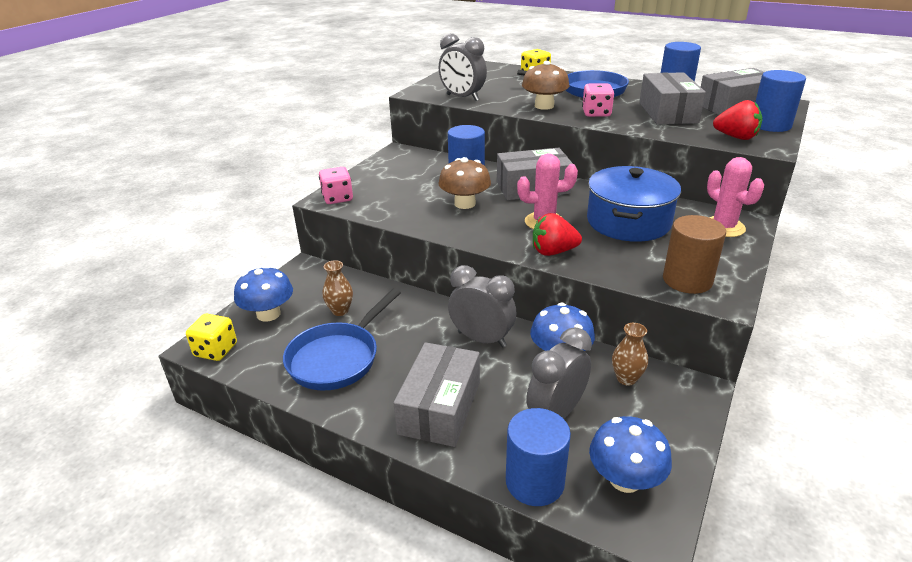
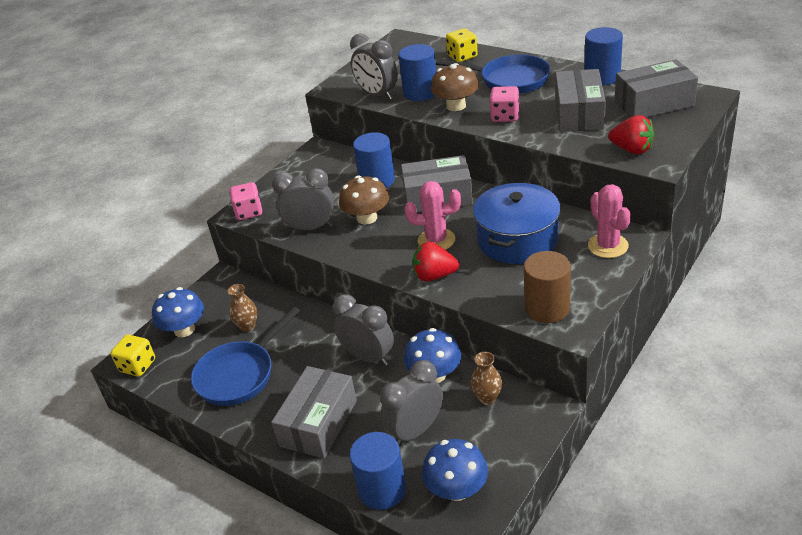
camera: 10 degrees right, 5 degrees up
(407, 211) = (310, 228): none -> grey clock
(770, 125) = (676, 131): blue cylinder -> blue cylinder (420, 93)

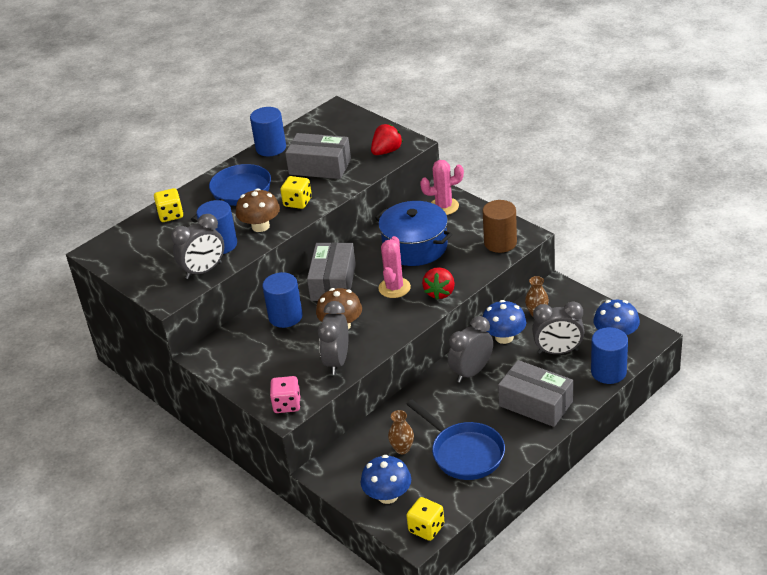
camera: 80 degrees left, 0 degrees up
(415, 431) = (558, 351): grey clock -> grey clock turned 60 degrees counterclockwise
(505, 116) = (297, 202): pink dice -> yellow dice
(654, 103) = (329, 132): grey box -> none

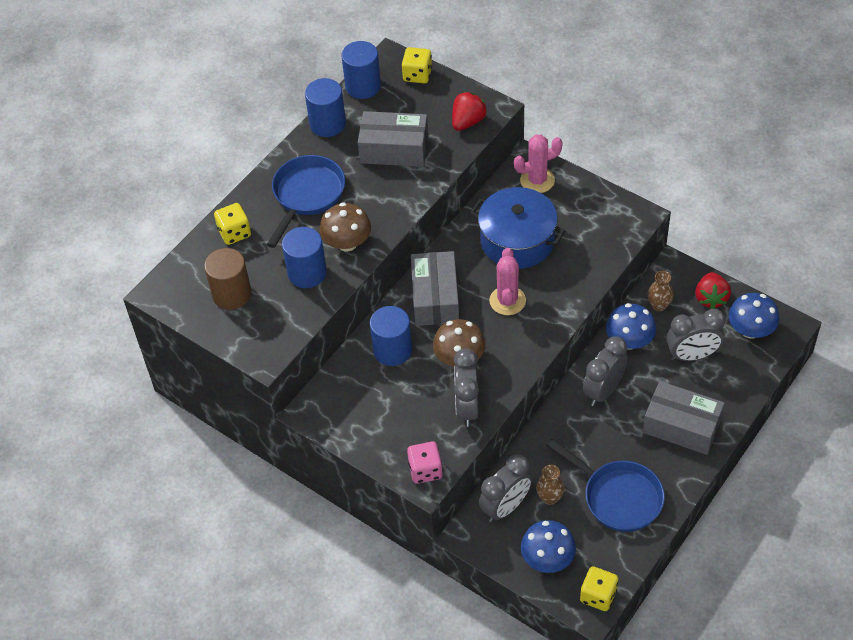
camera: 10 degrees left, 15 degrees up
(203, 271) = (298, 312): grey clock -> grey clock (505, 507)
(297, 202) = (381, 204): yellow dice -> yellow dice (417, 75)
(440, 292) = (560, 303): red strawberry -> red strawberry (711, 298)
(500, 243) = (613, 229): brown cylinder -> brown cylinder (231, 294)
(608, 372) = (751, 378): blue cylinder -> blue cylinder (363, 86)

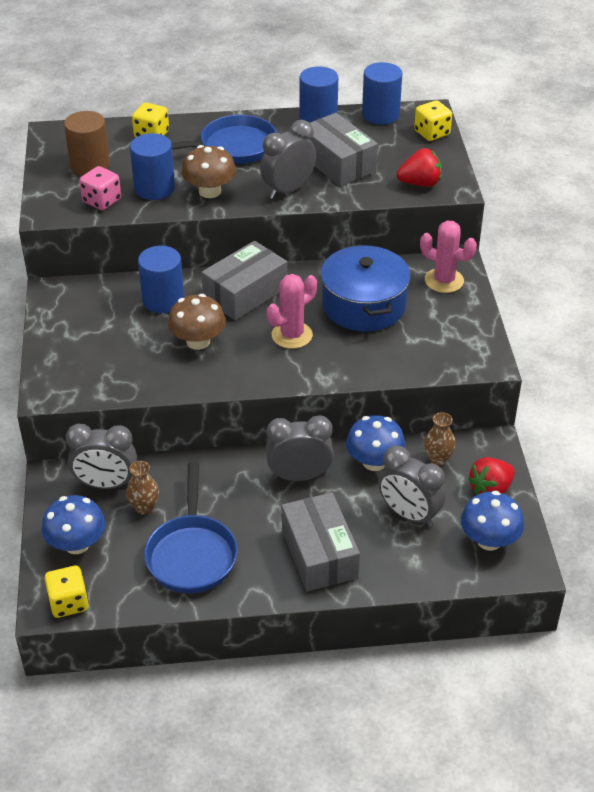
camera: 45 degrees right, 10 degrees down
(425, 470) = (58, 387): pink dice -> pink dice (102, 201)
(467, 407) = (150, 375): grey clock -> grey clock (288, 190)

